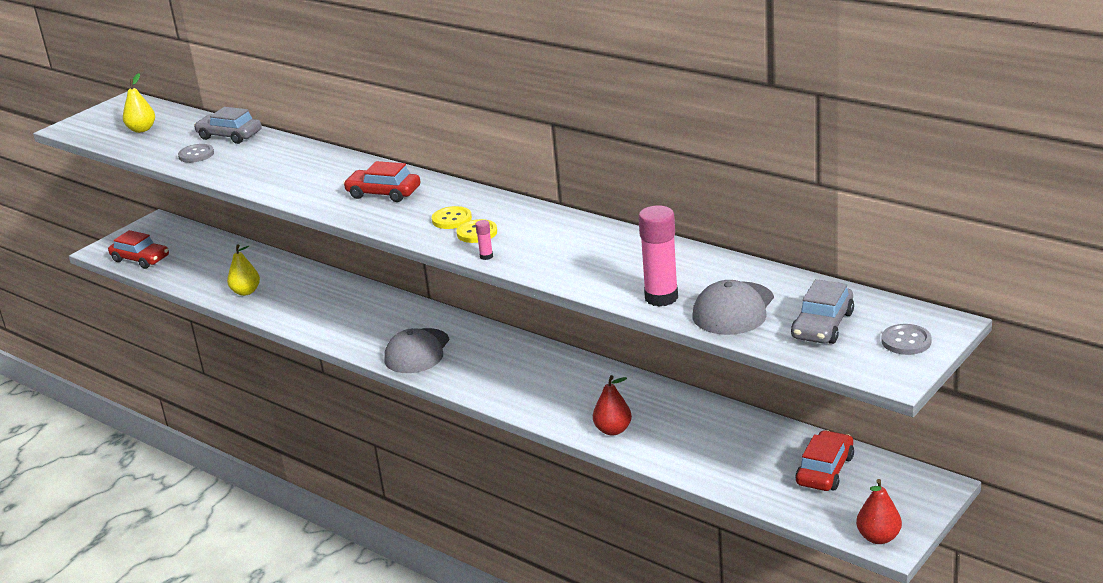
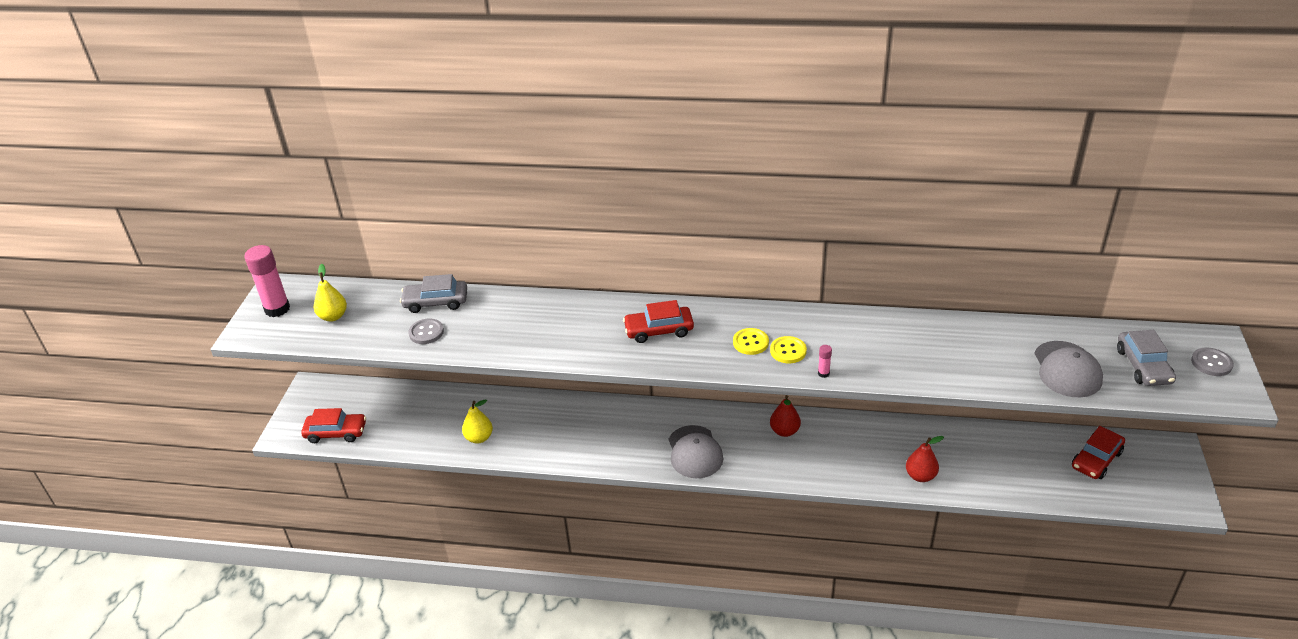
camera: 30 degrees left, 10 degrees up
(661, 297) = (1004, 374): pink glue stick -> pink glue stick (277, 309)
(825, 470) = (1096, 459): red car -> red car turned 135 degrees counterclockwise
(878, 537) = (1183, 504): red pear -> red pear (784, 431)

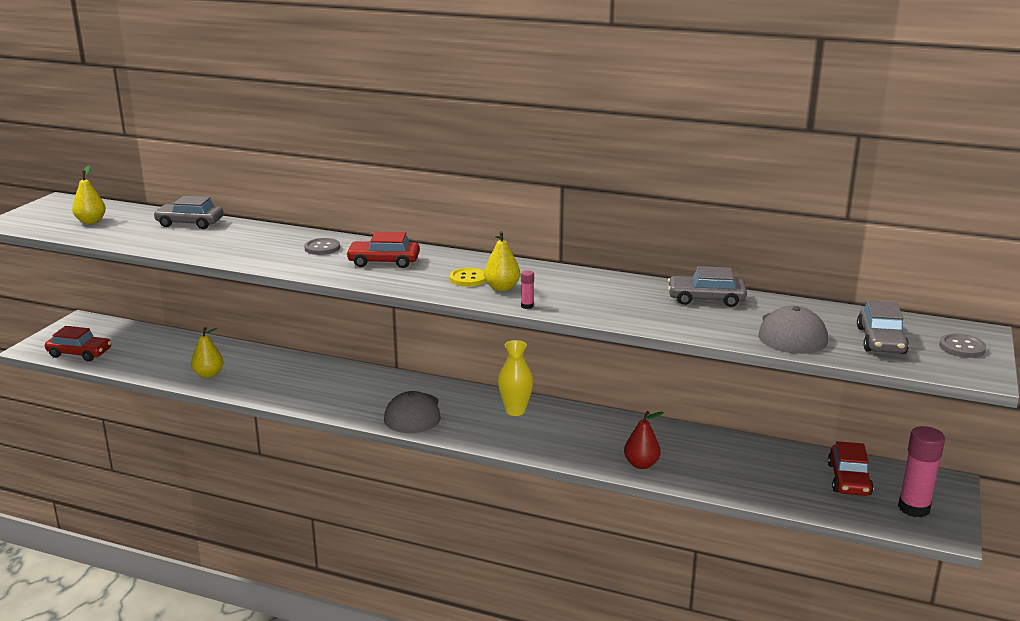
camera: 10 degrees right, 15 degrees down
(277, 309) = (46, 212): pink glue stick -> pink glue stick (913, 508)
(426, 332) = (165, 239): grey button -> grey button (322, 248)
(784, 431) = (515, 411): red pear -> yellow vase
(788, 351) = (502, 288): yellow button -> yellow pear
(974, 334) = (706, 299): none -> grey car
(1096, 459) = (848, 479): red car -> red car turned 45 degrees counterclockwise

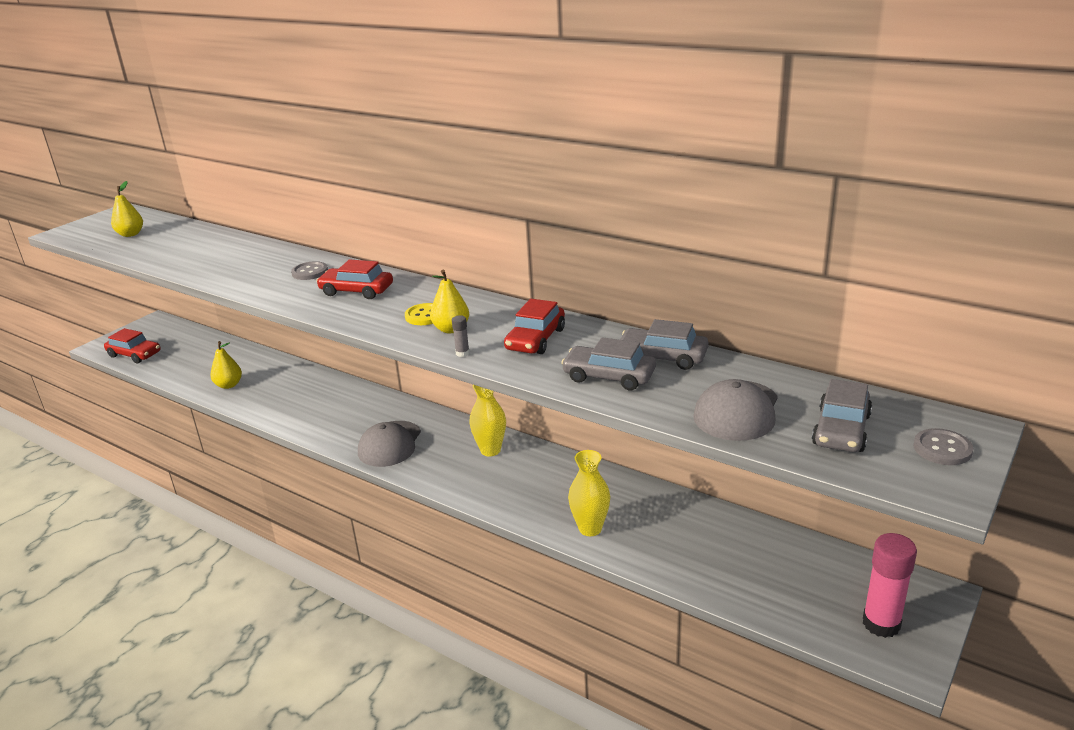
camera: 15 degrees right, 5 degrees up
(190, 223) = (212, 239): grey car -> grey car (609, 376)
(527, 306) = (462, 353): pink glue stick -> grey glue stick
(641, 464) = (590, 528): red pear -> yellow vase
(848, 479) = (817, 574): red car -> red car (535, 339)

